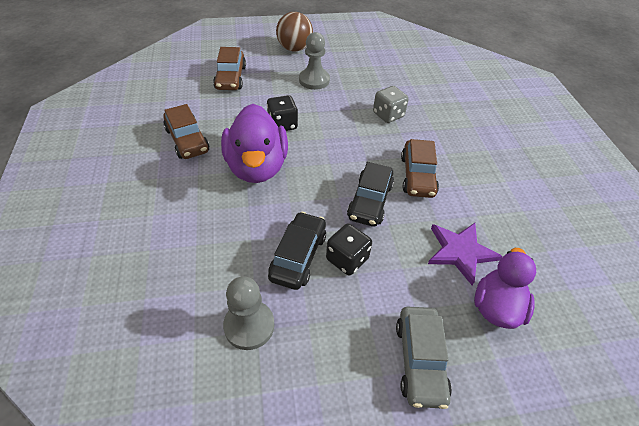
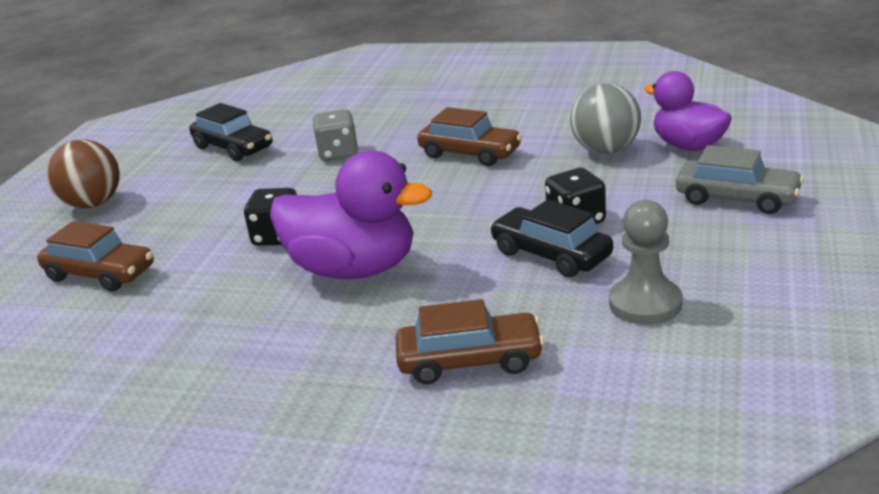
camera: 60 degrees left, 20 degrees down
(187, 140) = (228, 332): brown car -> brown car (470, 361)
(314, 80) = (198, 197): grey pawn -> none
(370, 201) = (490, 191): black car -> black car (233, 148)
(460, 252) = (606, 150): purple star -> grey ball

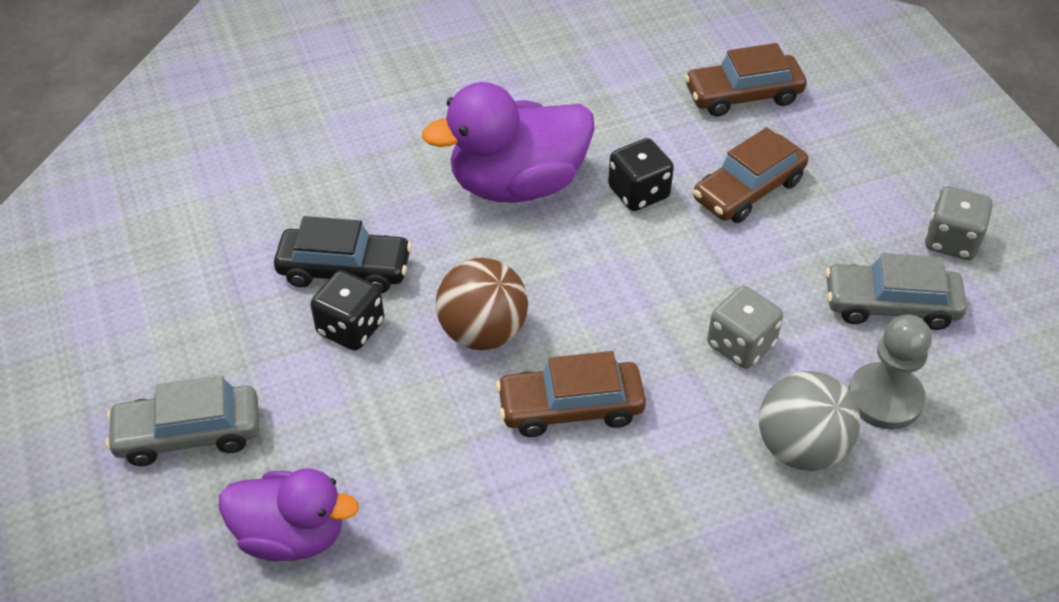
camera: 140 degrees right, 20 degrees up
(93, 204) = (899, 161): brown ball -> brown ball (483, 332)
(149, 162) = (951, 241): none -> grey dice
(233, 148) = (890, 305): black car -> grey car
(470, 361) = (333, 137): brown car -> brown car (748, 190)
(606, 150) = (397, 482): grey ball -> grey ball (800, 448)
(645, 304) = (223, 242): grey pawn -> grey pawn (885, 398)

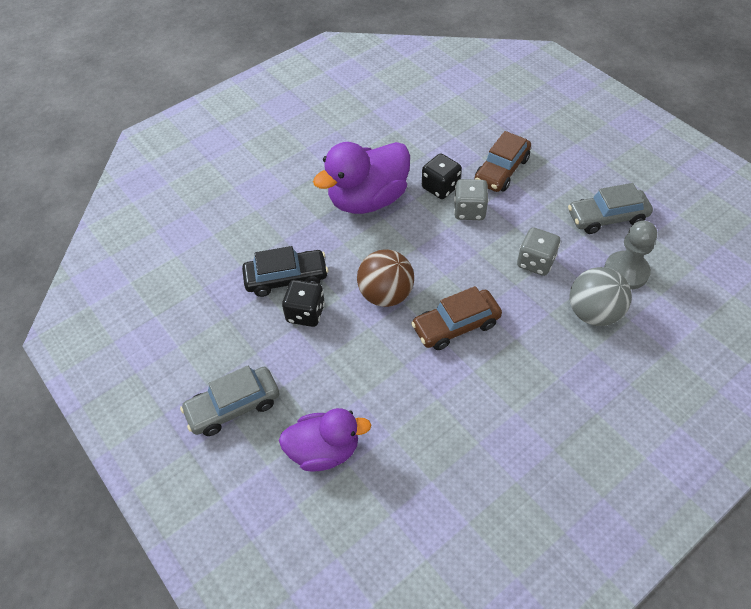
camera: 15 degrees left, 5 degrees up
(743, 95) = (475, 115): brown car -> none
(951, 241) = (623, 172): grey dice -> grey dice (469, 210)

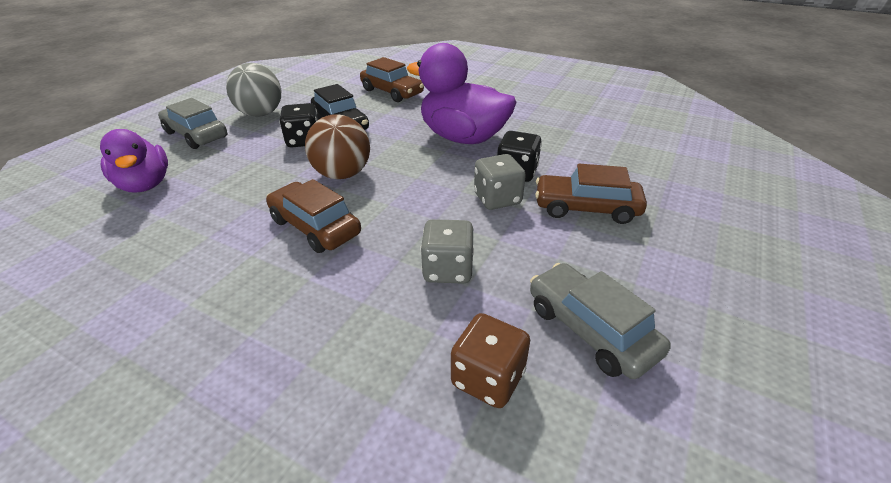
camera: 65 degrees right, 15 degrees down
(237, 222) = (392, 92): none -> brown car
(593, 313) = (380, 351): grey ball -> grey ball (261, 114)
(626, 272) = (488, 378): grey pawn -> brown dice

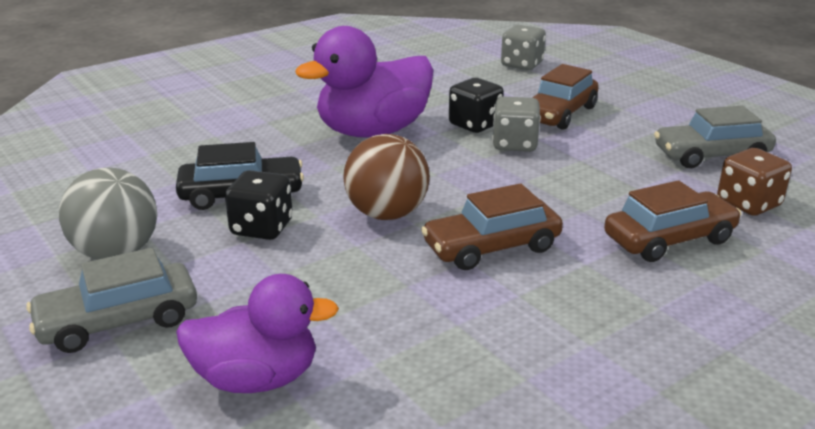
camera: 65 degrees left, 10 degrees down
(392, 92) = (186, 144): brown car -> brown car (669, 239)
(448, 269) = (611, 191): grey dice -> grey dice (521, 65)

